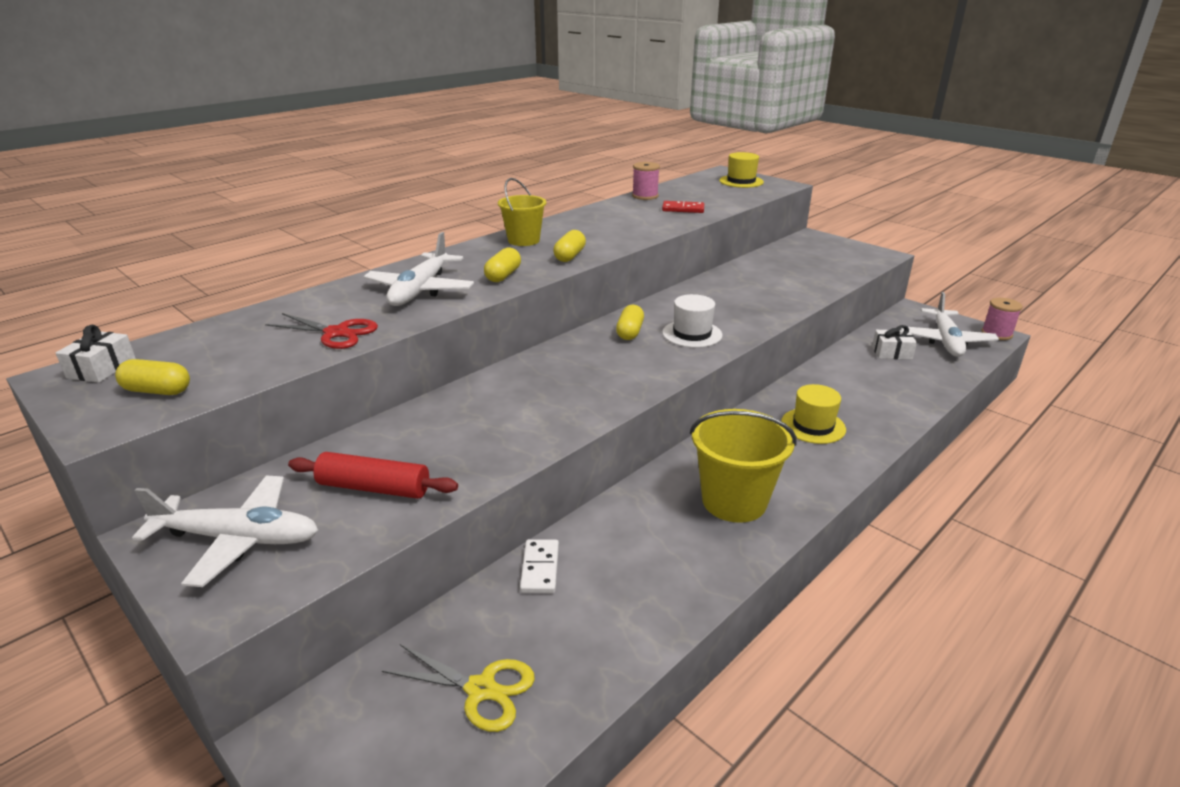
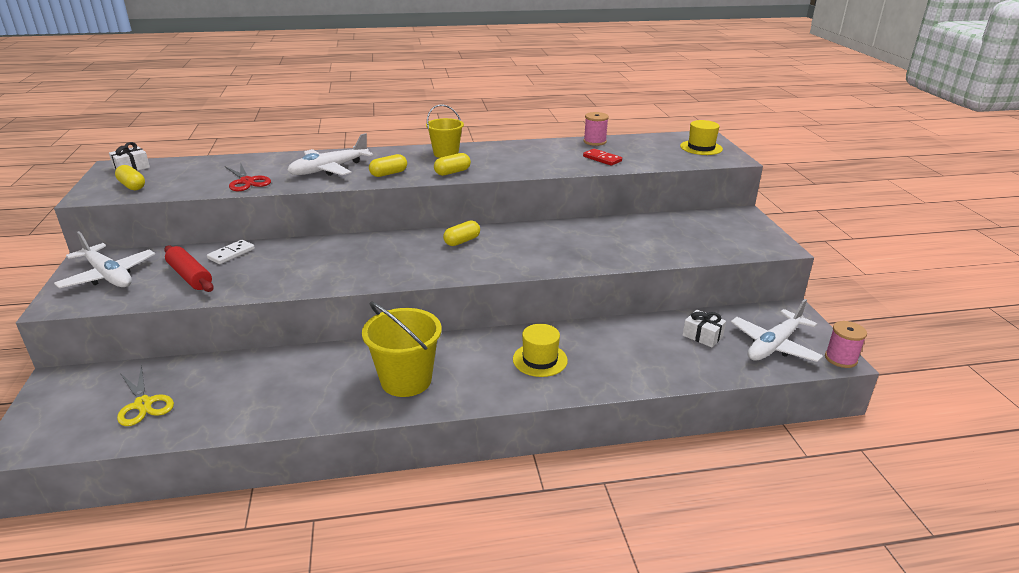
camera: 35 degrees right, 0 degrees up
(540, 568) = (250, 364): white domino -> white domino (231, 254)
(692, 334) = (500, 256): white hat -> none

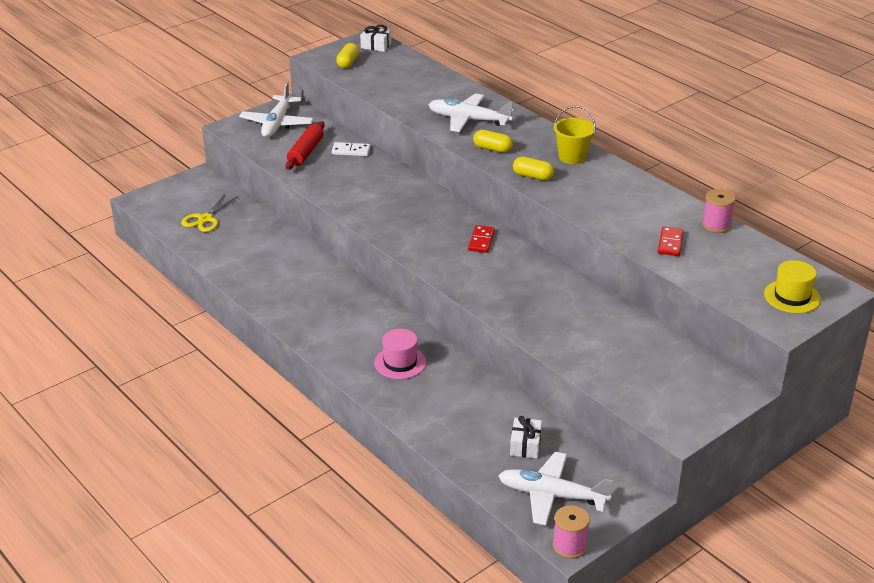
camera: 60 degrees right, 5 degrees up
(247, 181) = (405, 99): red scissors -> none
(406, 380) = (317, 309): yellow bucket -> none
(462, 241) = (481, 241): yellow capsule -> red domino
(540, 360) = (400, 362): yellow hat -> pink hat

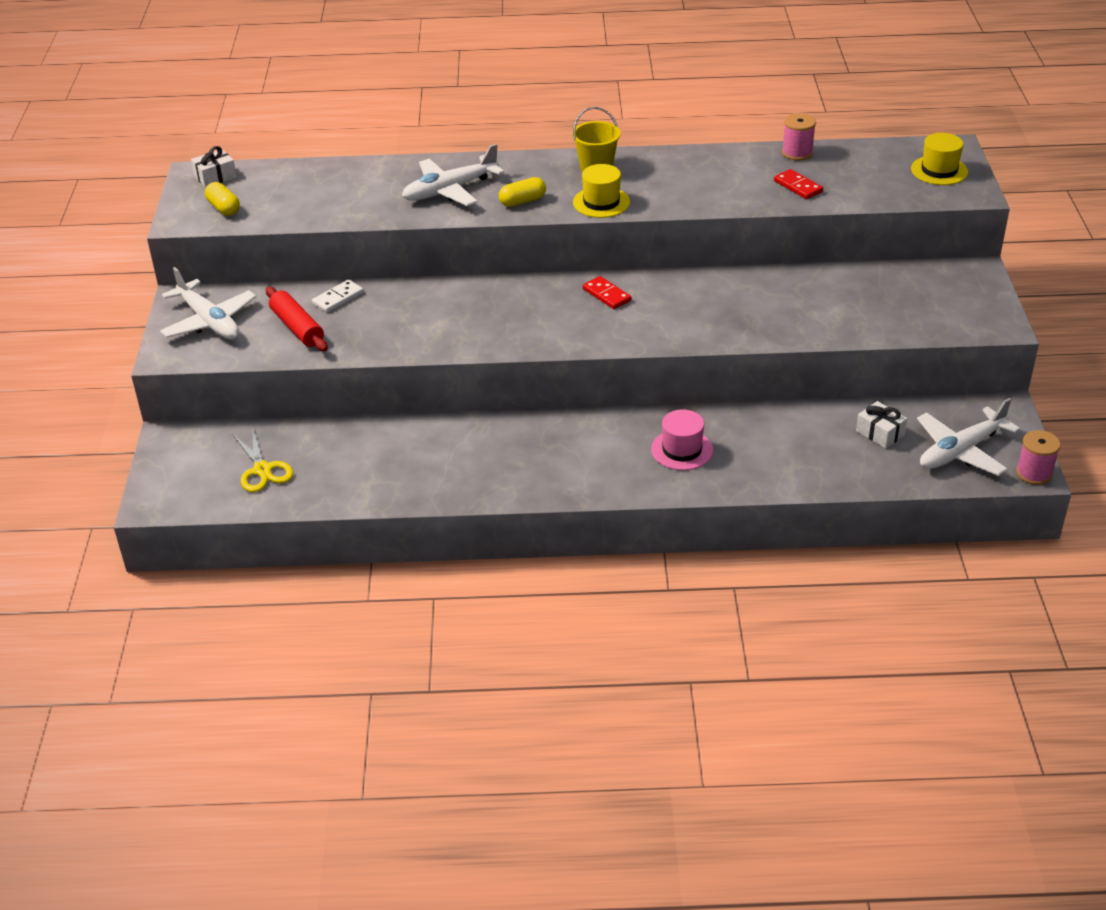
camera: 50 degrees left, 5 degrees up
(532, 176) = (601, 202): yellow capsule -> yellow hat

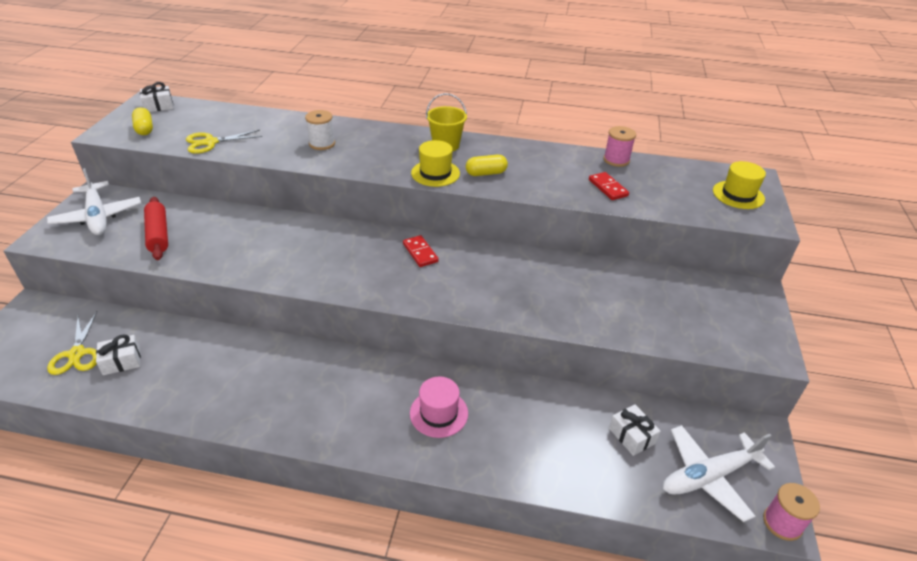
camera: 10 degrees right, 0 degrees up
(317, 211) = (210, 142): none -> yellow scissors
(318, 467) = (122, 361): none -> white gift
(338, 298) = (207, 216): white domino -> none
(450, 190) = (322, 144): white plane -> white spool
(522, 201) = (372, 162): yellow capsule -> yellow capsule (486, 173)

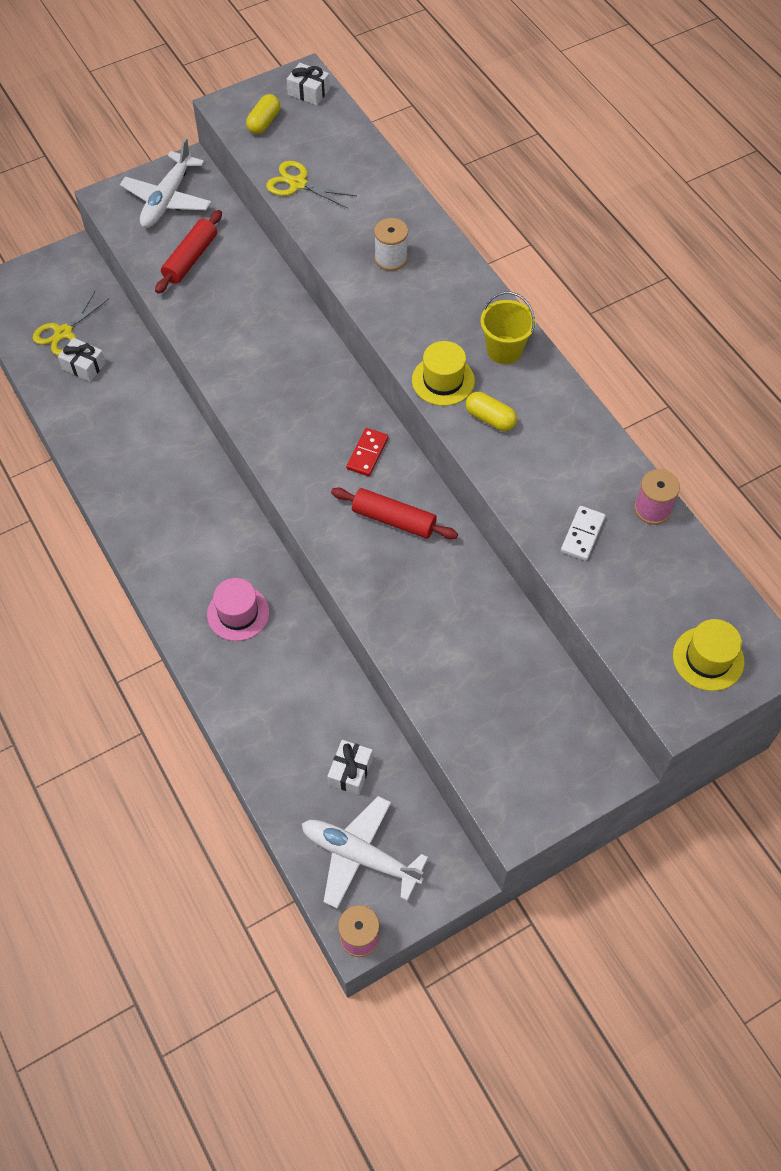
camera: 50 degrees right, 20 degrees up
(483, 271) = (394, 520): none -> red rolling pin
(608, 188) = (582, 534): red domino -> white domino

